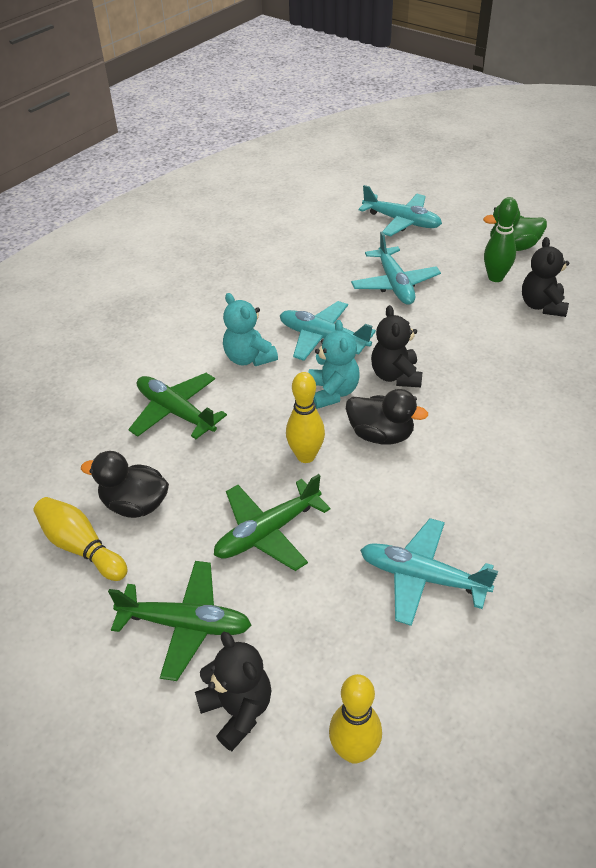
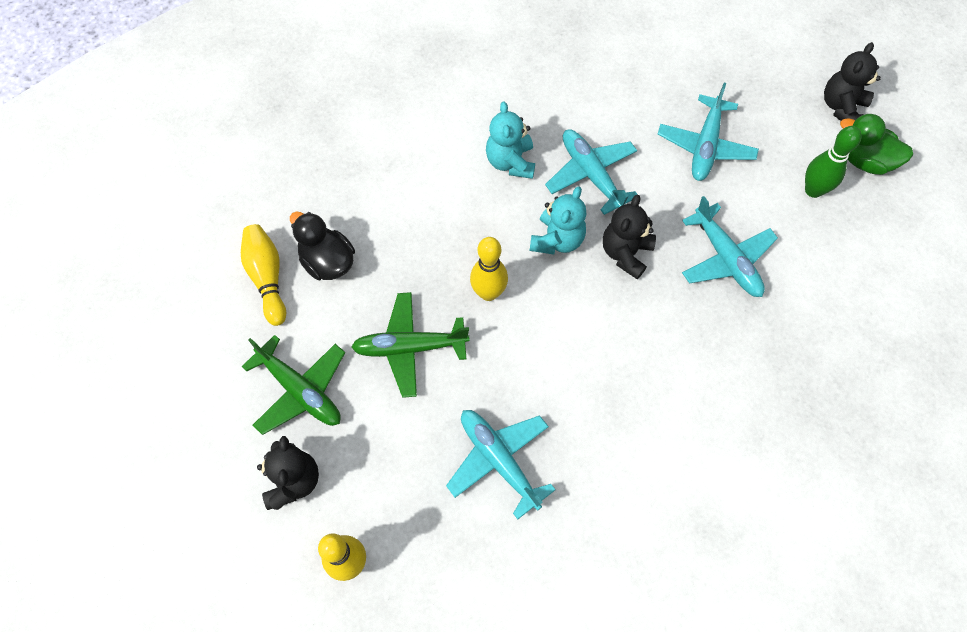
camera: 30 degrees right, 20 degrees up
(175, 412) = (413, 187): green plane -> none
(381, 435) = (566, 308): black duck -> none
(402, 221) = (774, 68): turquoise plane -> turquoise plane (726, 259)
(542, 306) = (831, 250): black teddy bear -> black teddy bear (841, 107)

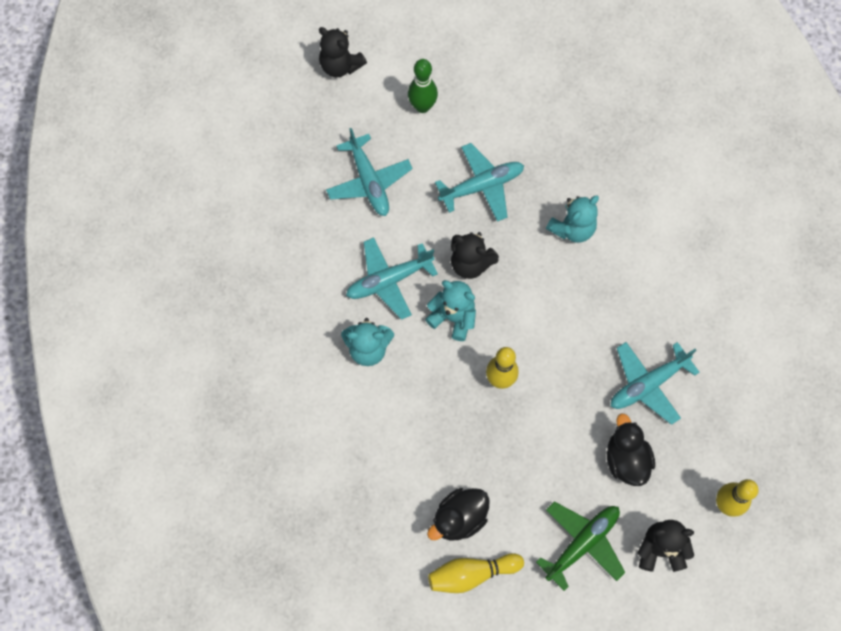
camera: 85 degrees left, 5 degrees up
(402, 437) = (626, 459): none -> black duck
(409, 347) = (547, 449): green plane -> none
(691, 362) = (572, 228): none -> turquoise teddy bear
(705, 146) = (369, 181): turquoise plane -> turquoise plane turned 45 degrees clockwise
(864, 160) = (397, 61): green duck -> none

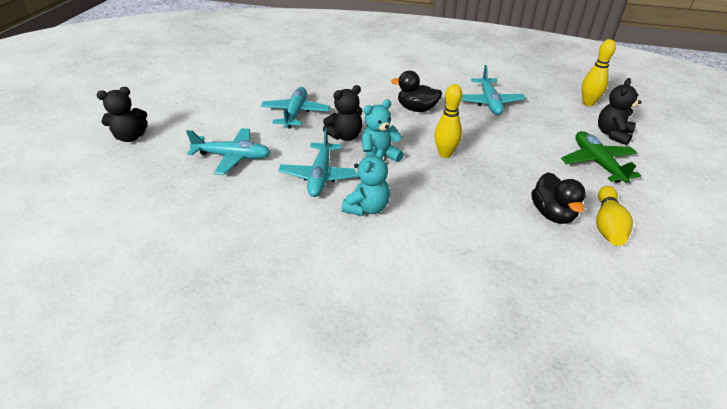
camera: 60 degrees left, 30 degrees down
(422, 106) = (211, 116): green bowling pin -> none
(572, 228) = (361, 93): turquoise teddy bear -> none
(626, 459) = (538, 126): black duck -> black duck (416, 109)

